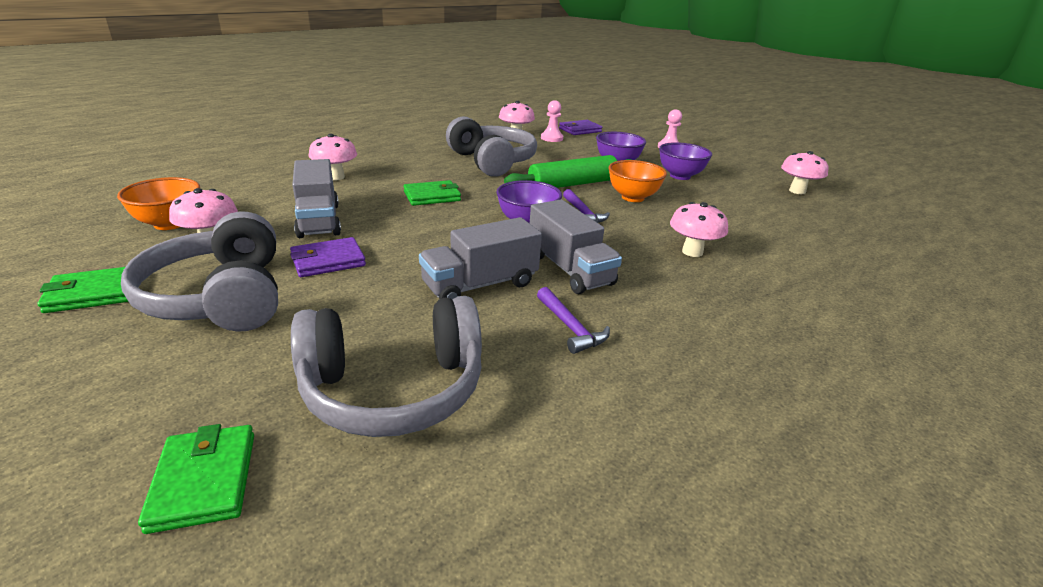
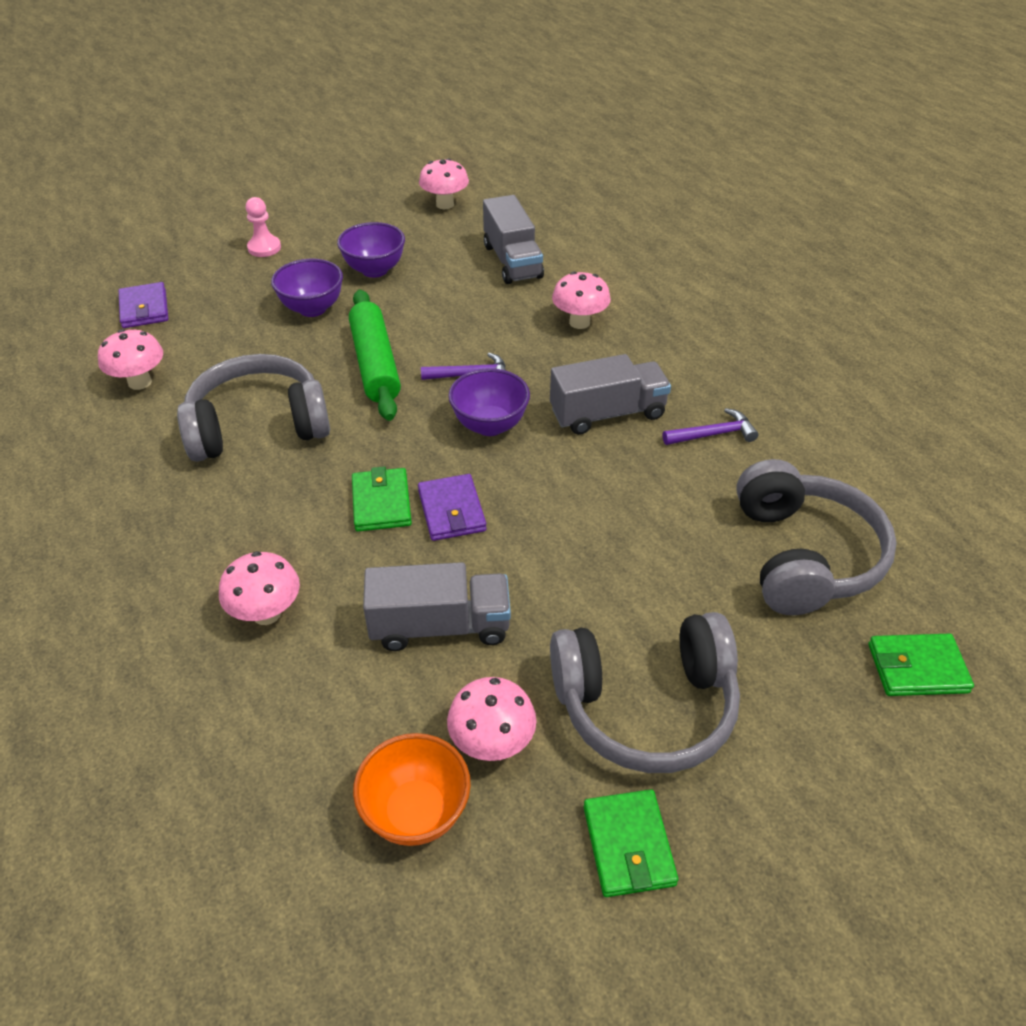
camera: 75 degrees left, 15 degrees up
(328, 261) = (565, 610): purple wallet -> purple wallet (452, 511)
(480, 285) = (634, 483): grey truck -> grey truck (512, 261)
(551, 138) = (172, 346): pink pawn -> none
(632, 197) = (433, 325): orange bowl -> none

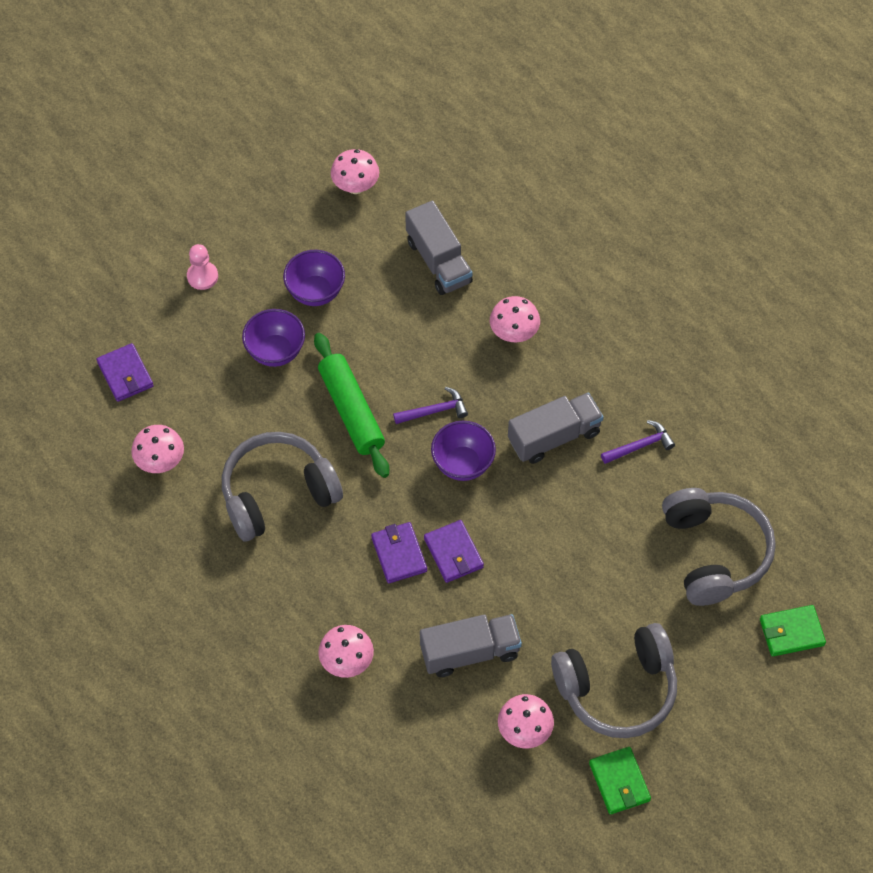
camera: 10 degrees left, 15 degrees up
(381, 503) = (399, 554): green wallet -> purple wallet
(416, 812) = (488, 783): orange bowl -> none

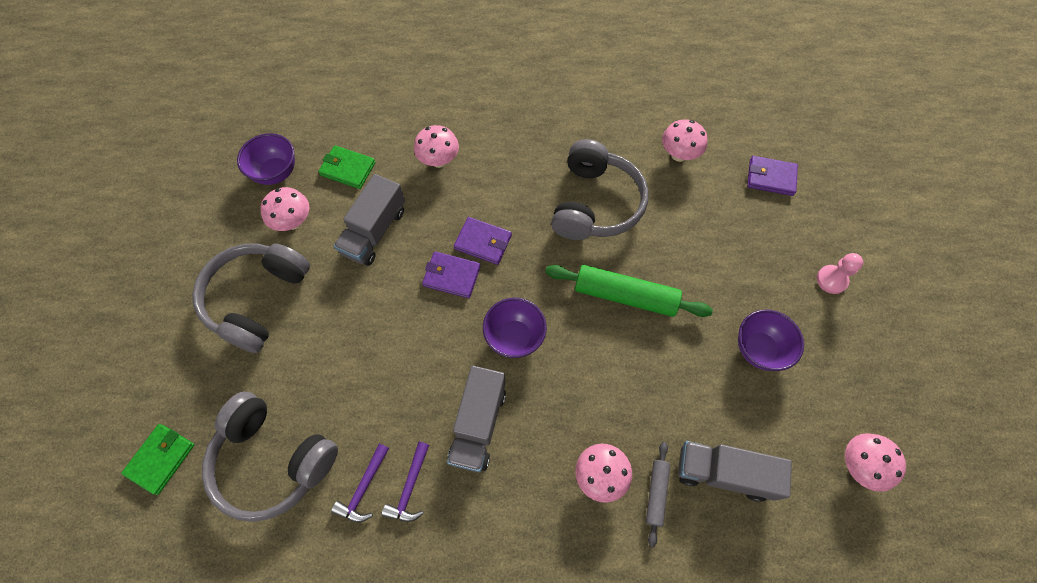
camera: 130 degrees right, 5 degrees up
(275, 351) = (720, 282): purple bowl -> purple bowl (276, 173)
(434, 411) = (577, 353): purple hammer -> purple hammer (364, 488)
(493, 292) = (656, 493): none -> grey rolling pin
(619, 782) = (205, 249): green wallet -> green wallet (348, 169)

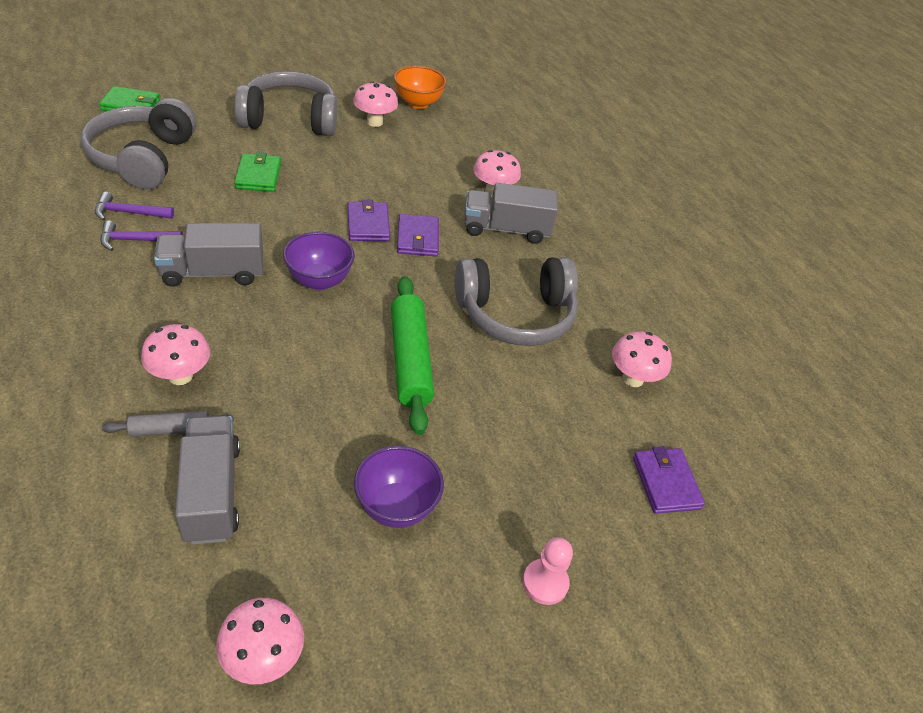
camera: 60 degrees right, 20 degrees down
(276, 173) = (418, 103): purple bowl -> orange bowl
(348, 169) = (447, 140): green wallet -> green wallet (258, 176)
(374, 231) = (390, 168): grey truck -> grey truck (506, 229)

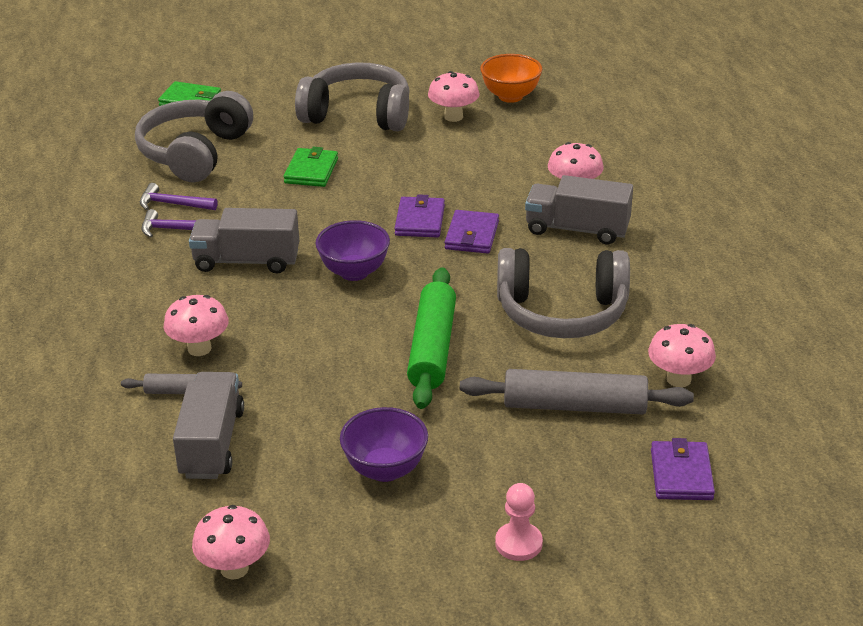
camera: 20 degrees right, 10 degrees down
(553, 415) = (574, 406): none -> grey rolling pin

